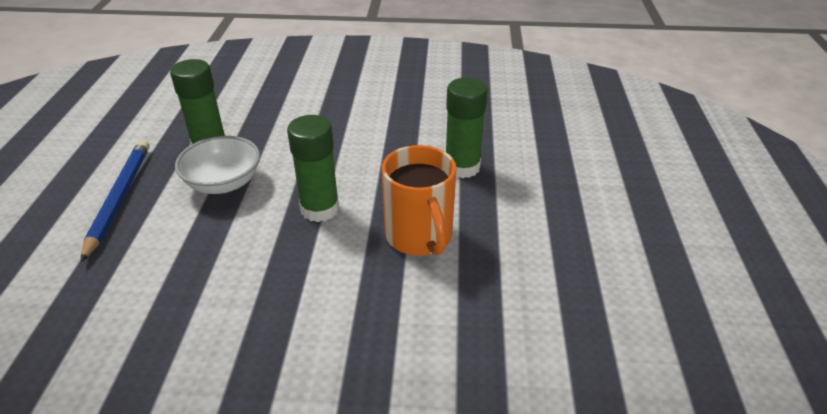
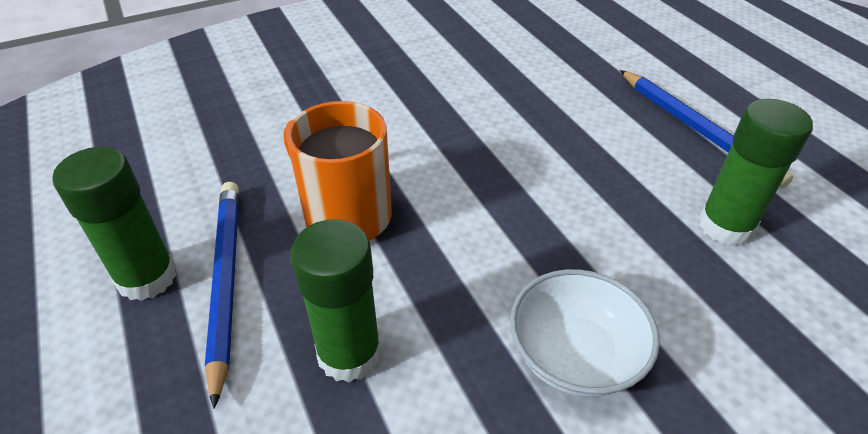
camera: 150 degrees right, 5 degrees up
(223, 183) = (629, 186): white bowl -> white bowl (575, 355)
(319, 209) = (487, 201): green glue stick -> green glue stick (147, 277)
(518, 224) = (225, 281): none -> blue pencil

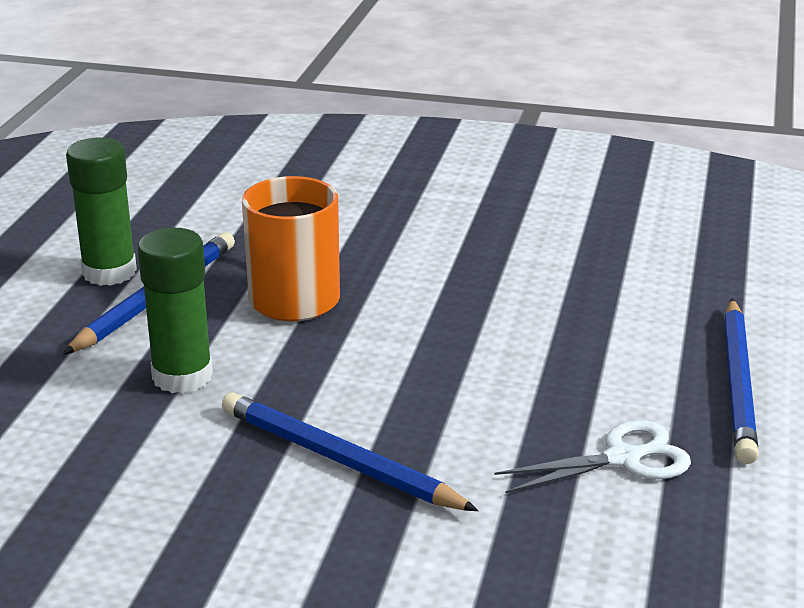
camera: 40 degrees right, 15 degrees down
(575, 355) = (339, 460): white bowl -> blue pencil
(725, 226) = (623, 458): green glue stick -> white scissors

